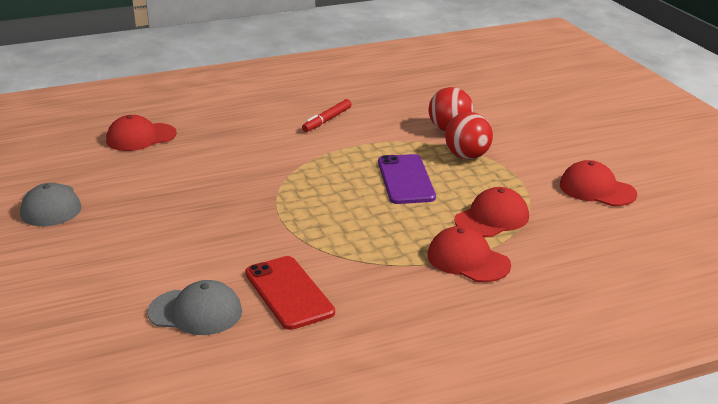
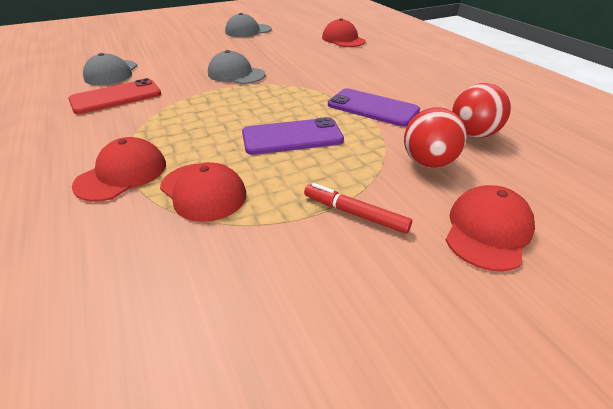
camera: 85 degrees right, 10 degrees up
(239, 211) = (236, 74): none -> grey cap
(327, 120) = (409, 94): red marker -> red marker (355, 213)
(353, 139) = (372, 108): none -> purple phone
(467, 156) = (357, 175): red ball -> red ball (473, 134)
(597, 189) = (276, 305): red cap -> red cap (487, 230)

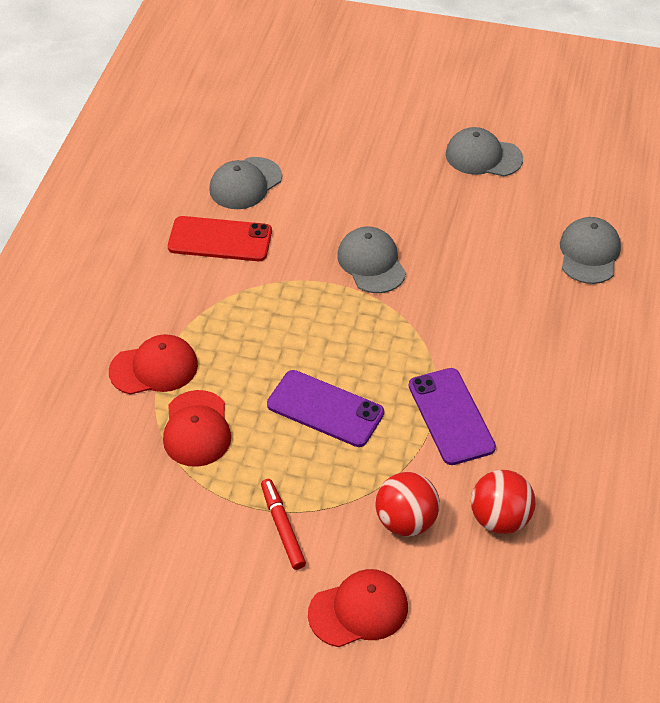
camera: 40 degrees right, 10 degrees up
(343, 39) = (589, 253): red cap -> grey cap

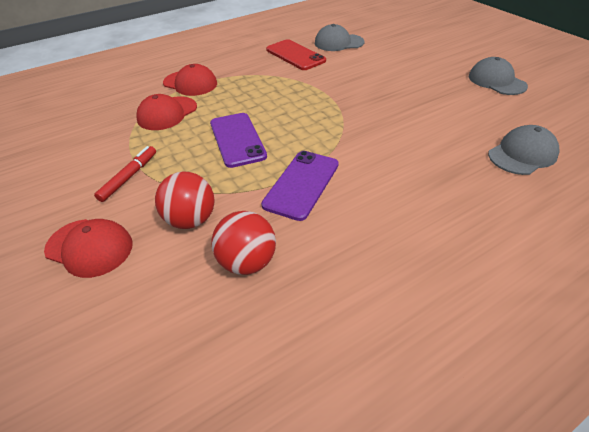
camera: 45 degrees right, 5 degrees down
(371, 263) = (359, 94): grey cap -> none

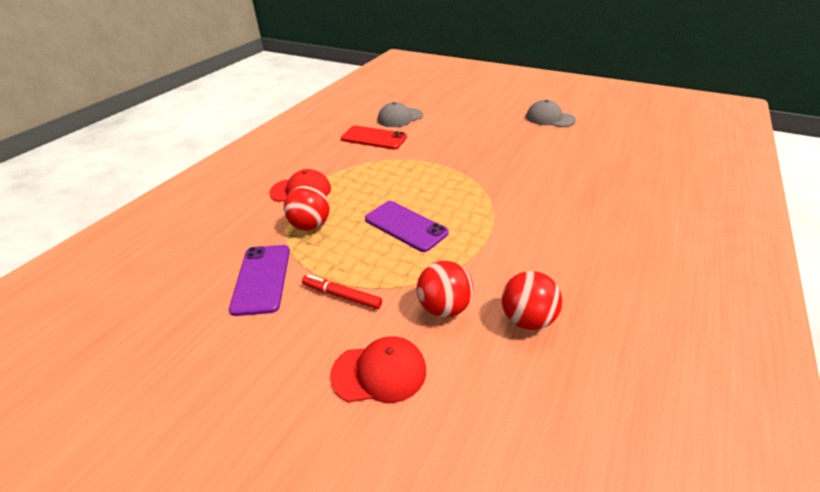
camera: 30 degrees left, 5 degrees down
(129, 177) = (342, 296): red marker -> red marker turned 60 degrees counterclockwise
(167, 113) = (310, 225): red cap -> red ball
(302, 184) = (500, 242): purple phone -> purple phone (262, 279)
(522, 154) = (619, 166): grey cap -> none

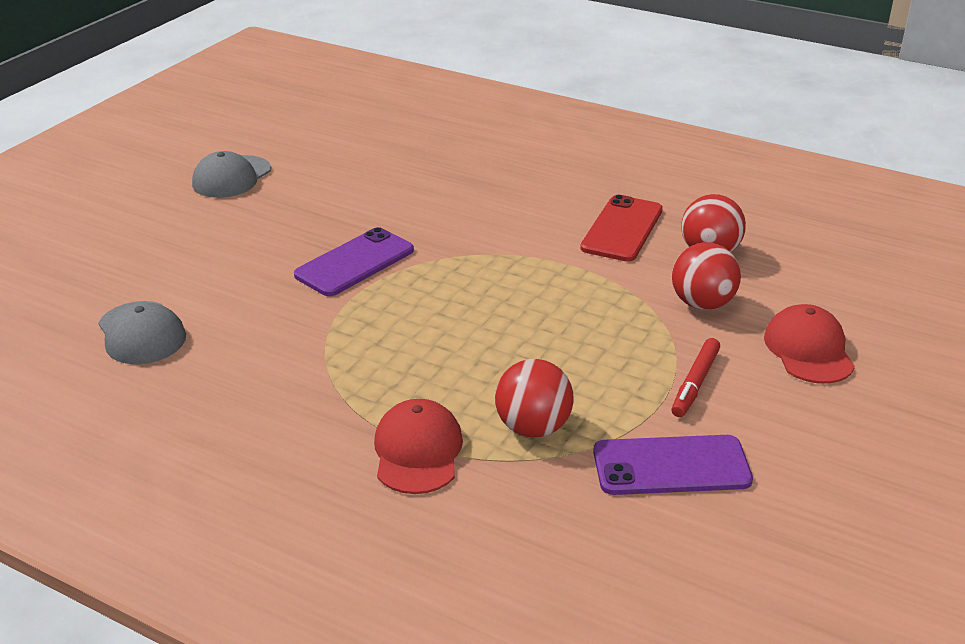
camera: 90 degrees left, 5 degrees down
(374, 138) = (226, 367): red phone -> red phone (622, 229)
(405, 226) = (538, 330): purple phone -> purple phone (355, 263)

